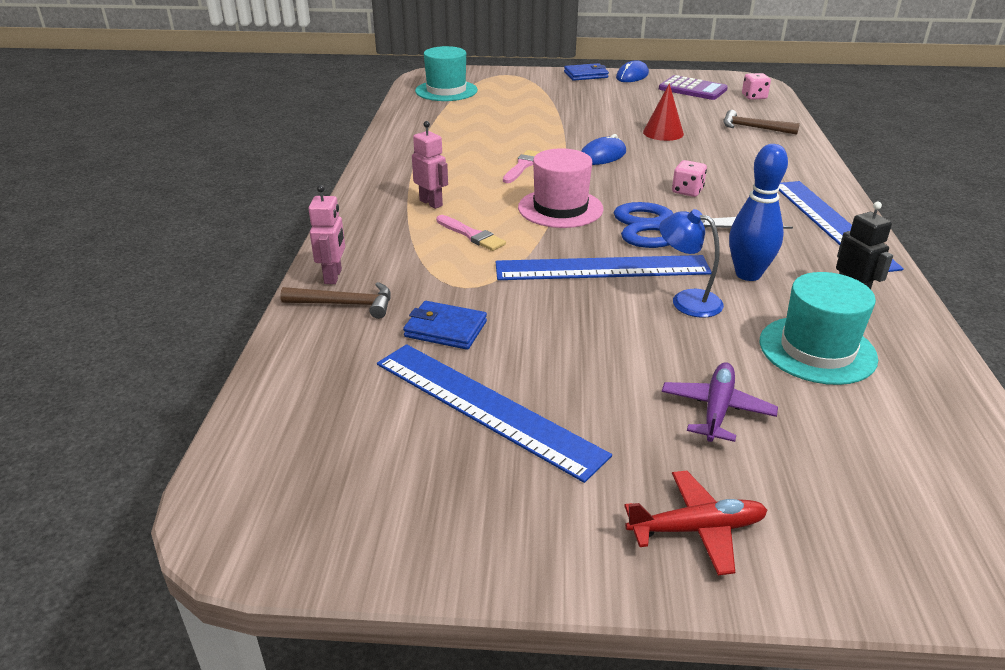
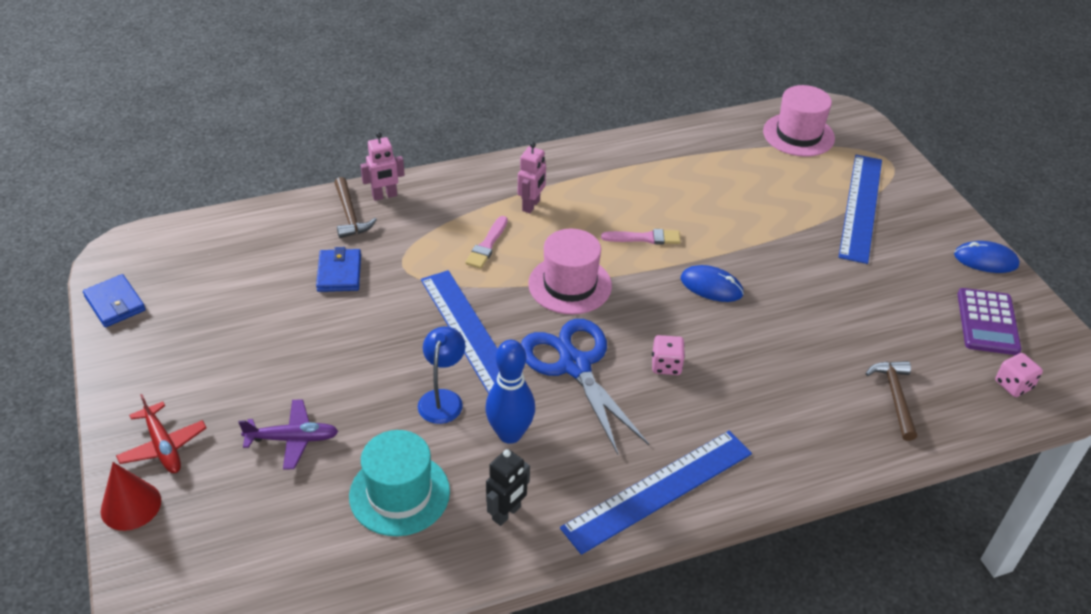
camera: 65 degrees right, 10 degrees up
(446, 91) = (798, 135): turquoise hat -> pink hat
(485, 407) = (254, 319): blue ruler -> blue ruler (860, 207)
(586, 75) = (949, 221): blue wallet -> blue wallet (115, 303)
(663, 133) = (813, 320): red cone -> red cone (131, 505)

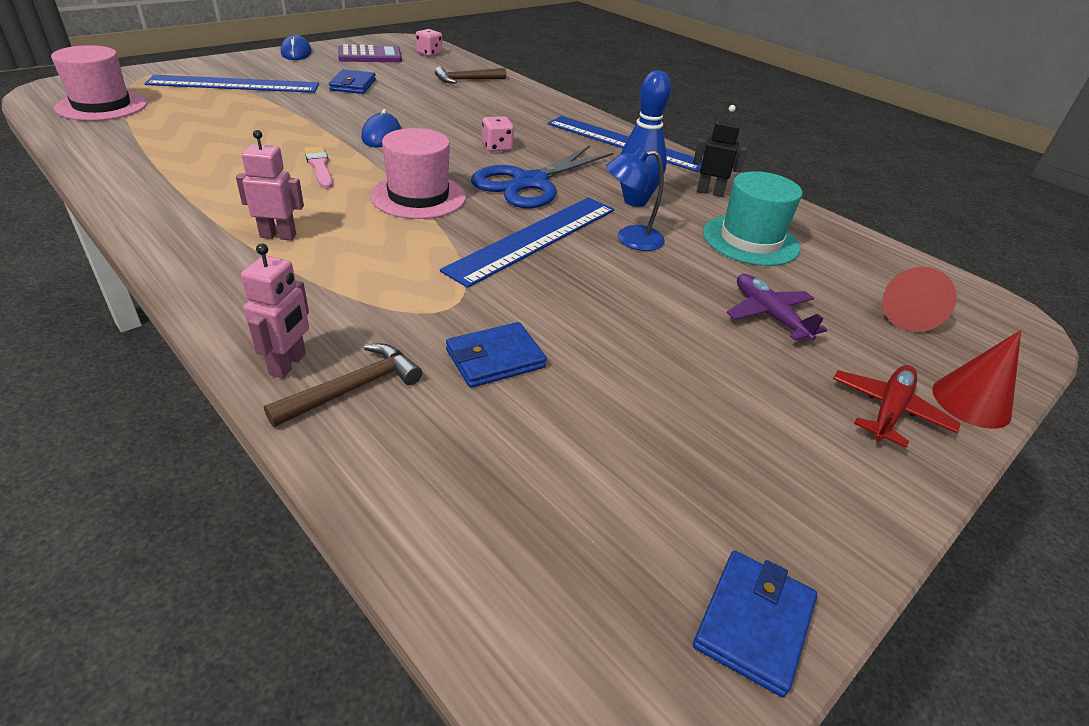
camera: 115 degrees left, 5 degrees down
(233, 544) = (905, 314): none -> red cone
(384, 196) = (288, 364): pink robot -> pink robot turned 60 degrees clockwise
(487, 245) = (374, 253): pink brush -> none
(865, 289) = (353, 85): none -> blue wallet

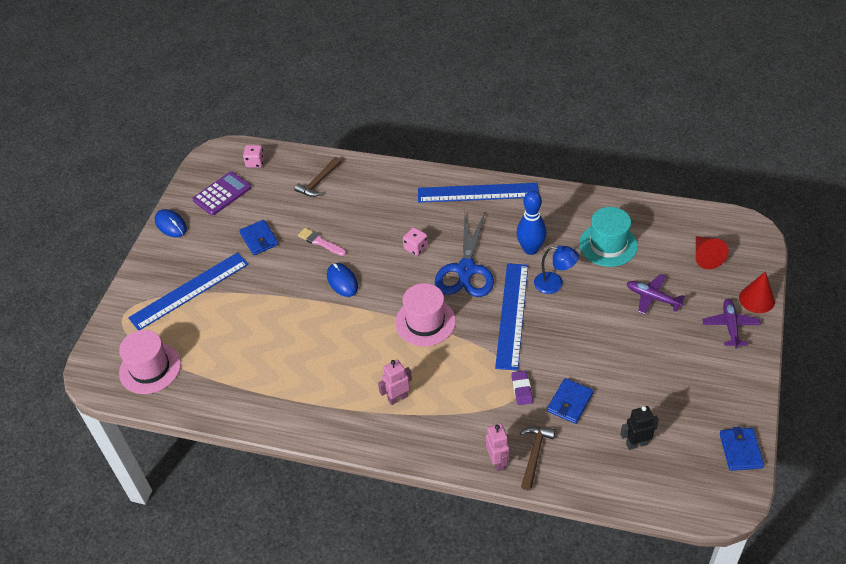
camera: 25 degrees left, 10 degrees up
(319, 166) = (347, 333): pink brush -> pink brush (320, 242)
(445, 308) = (522, 389): none -> purple eraser
(630, 239) = (554, 284): blue lamp -> blue lamp turned 120 degrees counterclockwise
(710, 192) = (559, 214): black robot -> black robot (636, 443)
(888, 410) = (730, 326): red plane -> purple plane

